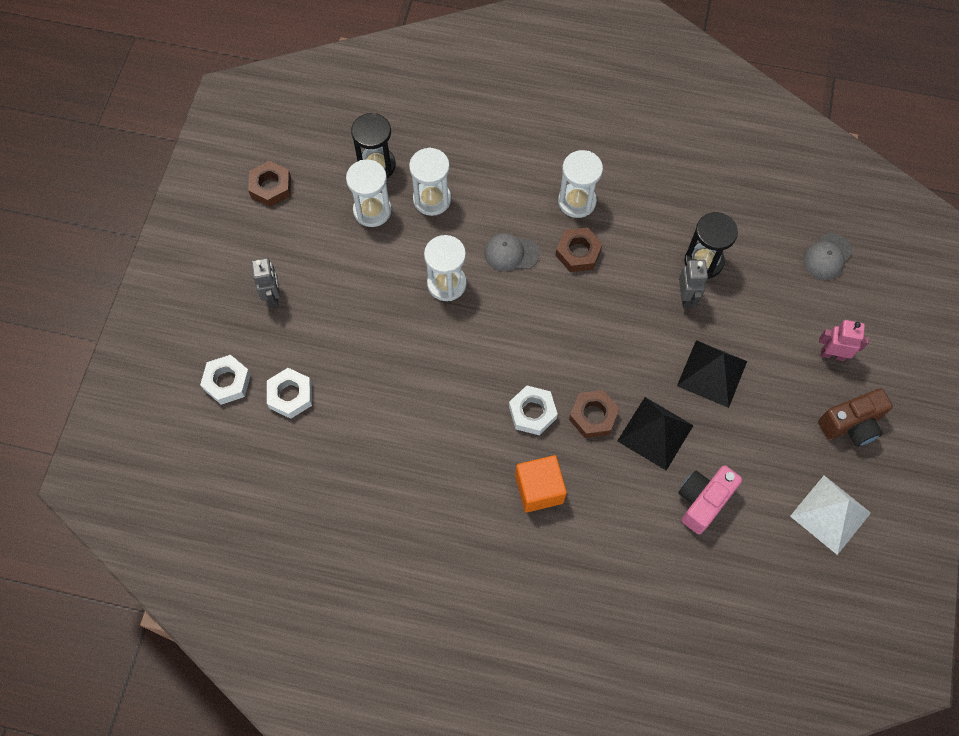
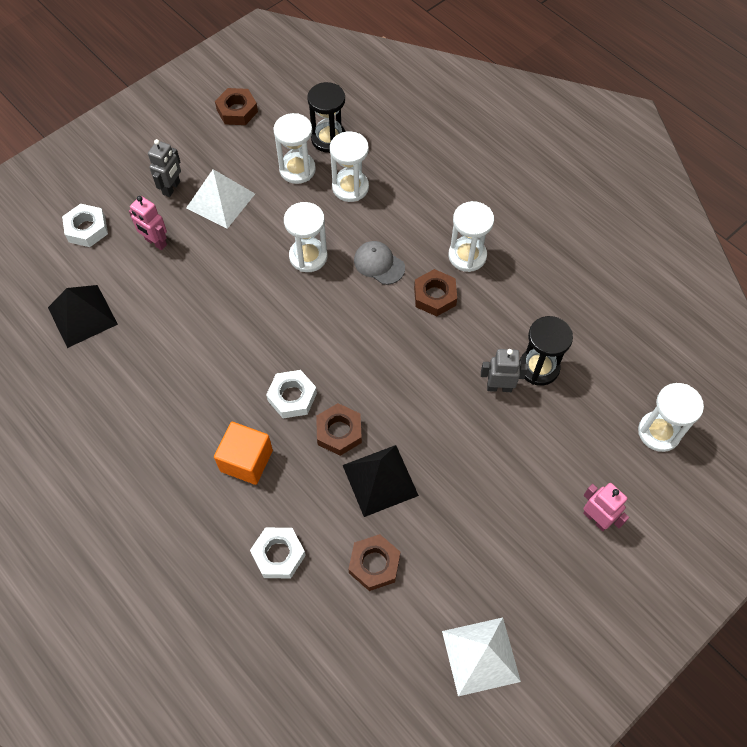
camera: 35 degrees right, 5 degrees down
(290, 395) = (122, 266): white nut -> white nut (278, 555)
(302, 355) = (155, 242): none -> pink robot
(327, 280) = (220, 200): none -> white pyramid
(686, 297) = (499, 387): grey robot -> grey robot turned 120 degrees counterclockwise
(703, 501) = (374, 564): pink camera -> brown nut
(712, 373) = (470, 463): black pyramid -> black pyramid (82, 316)
(827, 257) = (659, 432): grey cap -> white hourglass
(851, 425) = (564, 591): brown camera -> none

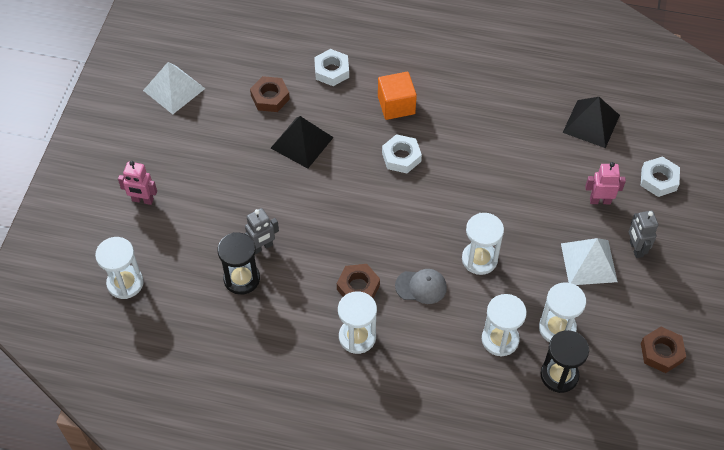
camera: 145 degrees right, 5 degrees down
(339, 432) = (351, 154): brown nut -> none

